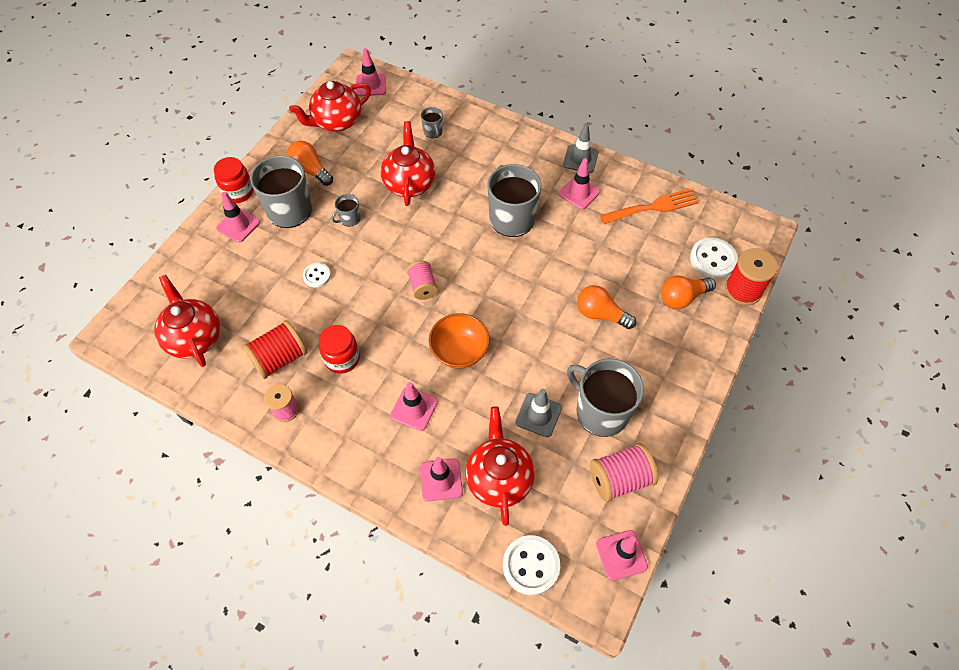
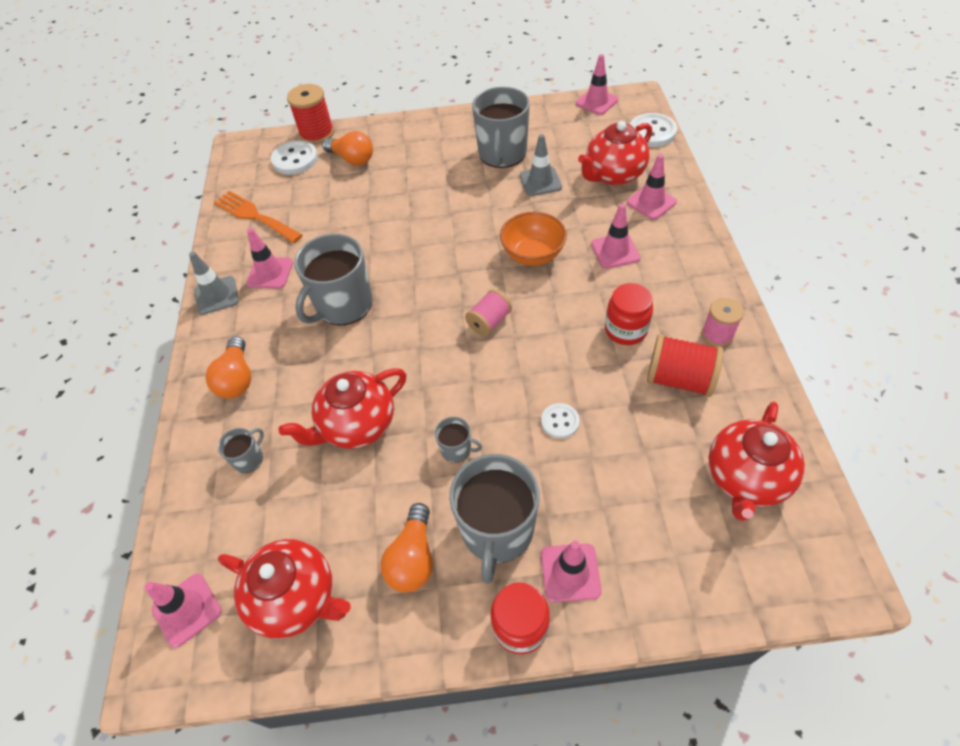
camera: 120 degrees left, 5 degrees down
(600, 314) = (410, 193): orange light bulb -> orange light bulb (237, 378)
(619, 479) = (546, 124): pink spool -> none

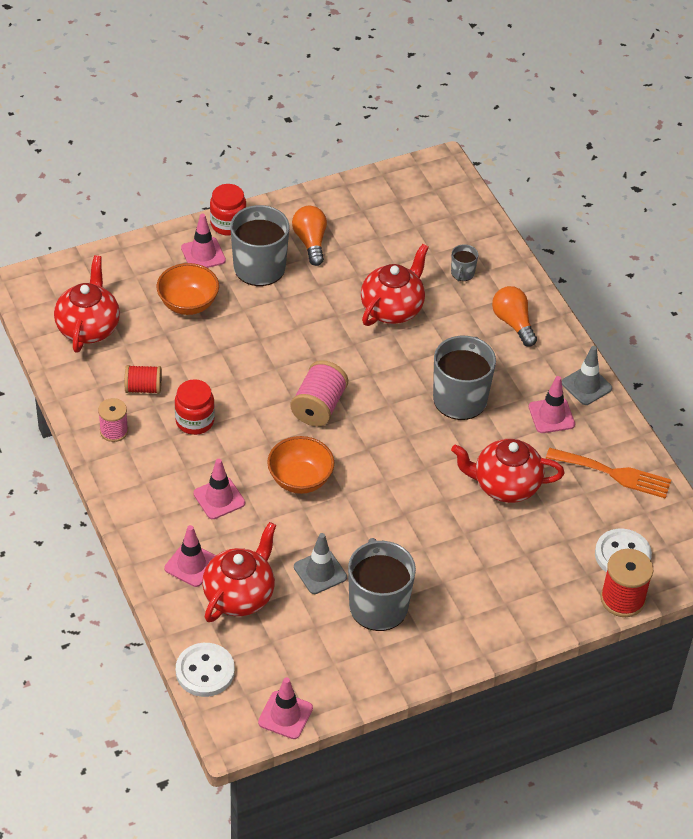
camera: 155 degrees right, 5 degrees down
(187, 610) = (443, 192): pink traffic cone -> none
(296, 598) = (376, 210): red teapot -> red teapot (505, 485)
(352, 159) = (554, 567): orange light bulb -> none
(457, 449) = (307, 307): grey mug -> none
(489, 322) = (318, 407): pink spool -> pink spool, size x1.51
(560, 422) = (233, 340): white button -> none
(607, 488) = (188, 304): none -> orange bowl
(679, 379) = (143, 388): red spool -> red spool, size x0.66

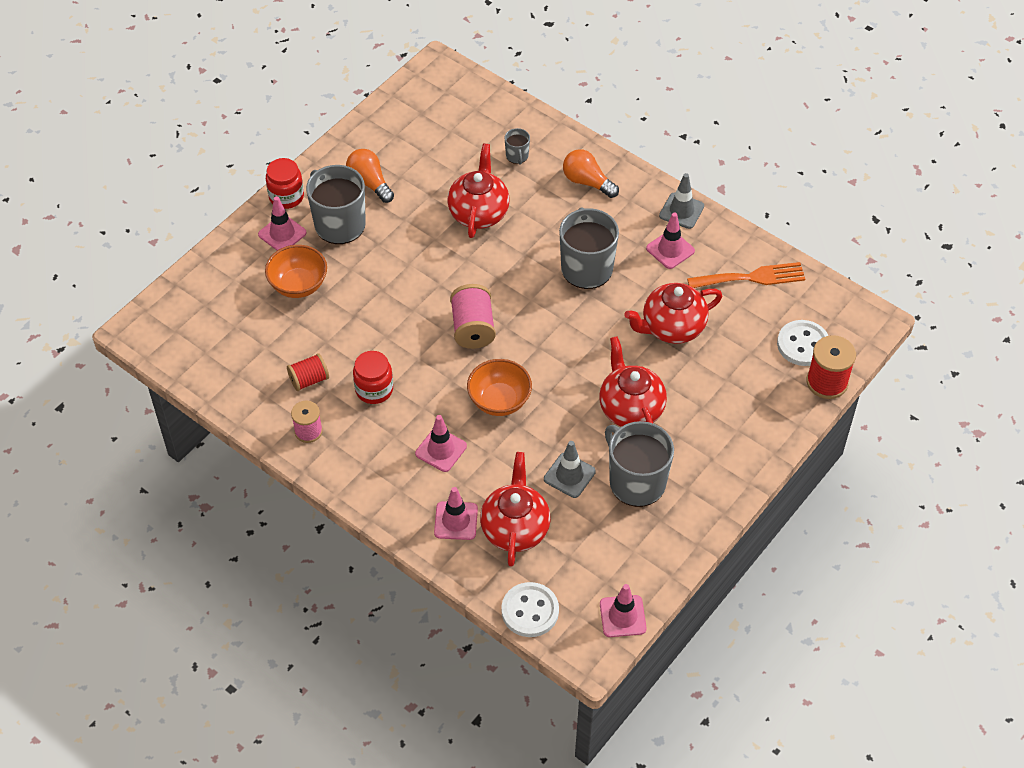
camera: 25 degrees left, 5 degrees up
(88, 328) = (223, 346): red teapot -> red teapot (630, 408)

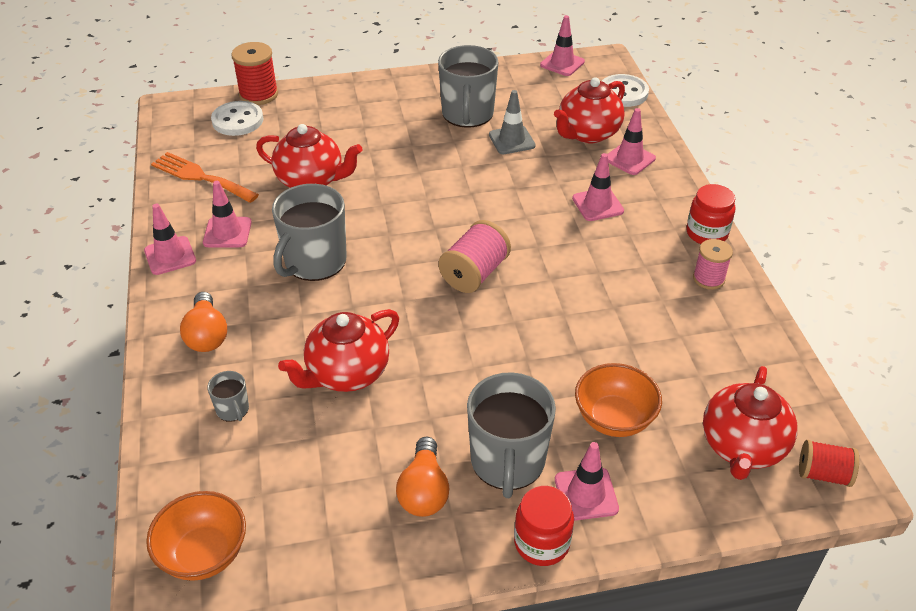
camera: 140 degrees left, 10 degrees down
(309, 380) = (675, 319): red spool -> red spool (823, 474)
(374, 389) = (616, 277): red jar -> red jar (706, 233)
(499, 401) = (512, 210): orange bowl -> orange bowl (204, 554)
(517, 156) = (233, 409): grey mug -> grey mug turned 120 degrees clockwise
(630, 408) = (415, 152): red teapot -> red teapot (742, 447)
(681, 211) = (170, 256): grey traffic cone -> pink traffic cone

